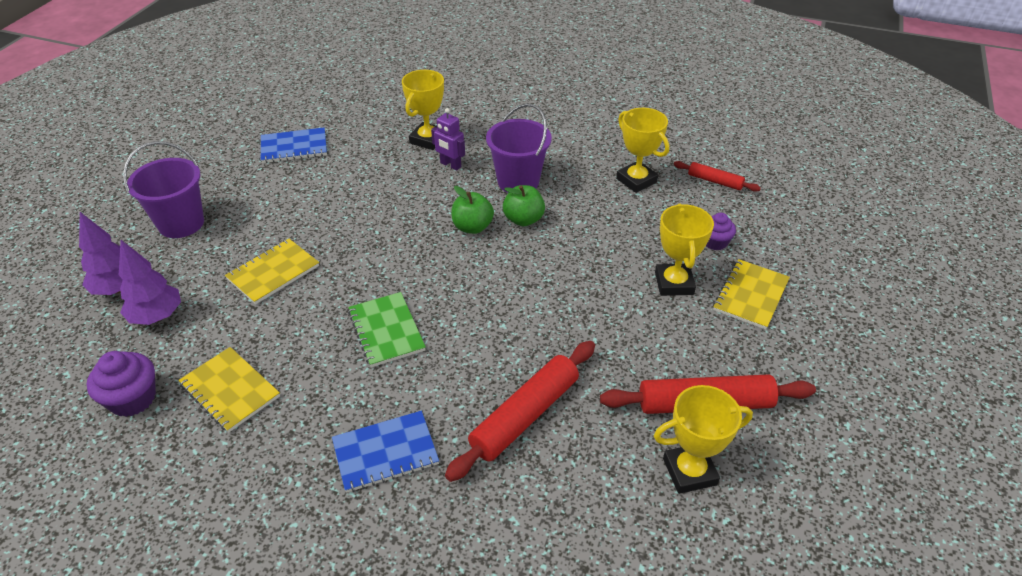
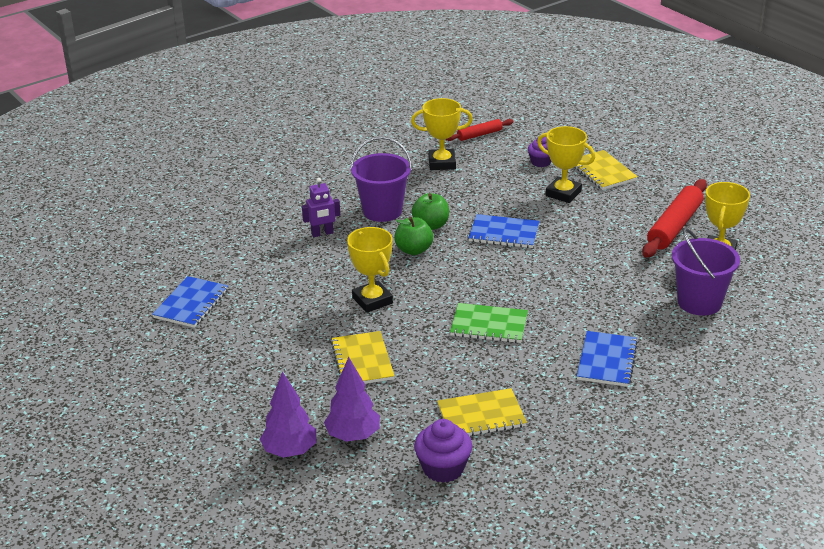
camera: 55 degrees left, 10 degrees down
(181, 223) = (233, 396): purple bucket -> purple bucket (699, 302)
(428, 140) = (272, 232): yellow trophy -> yellow trophy (372, 300)
(525, 416) = (625, 294): red rolling pin -> none
(556, 272) = (504, 233): none -> blue notebook

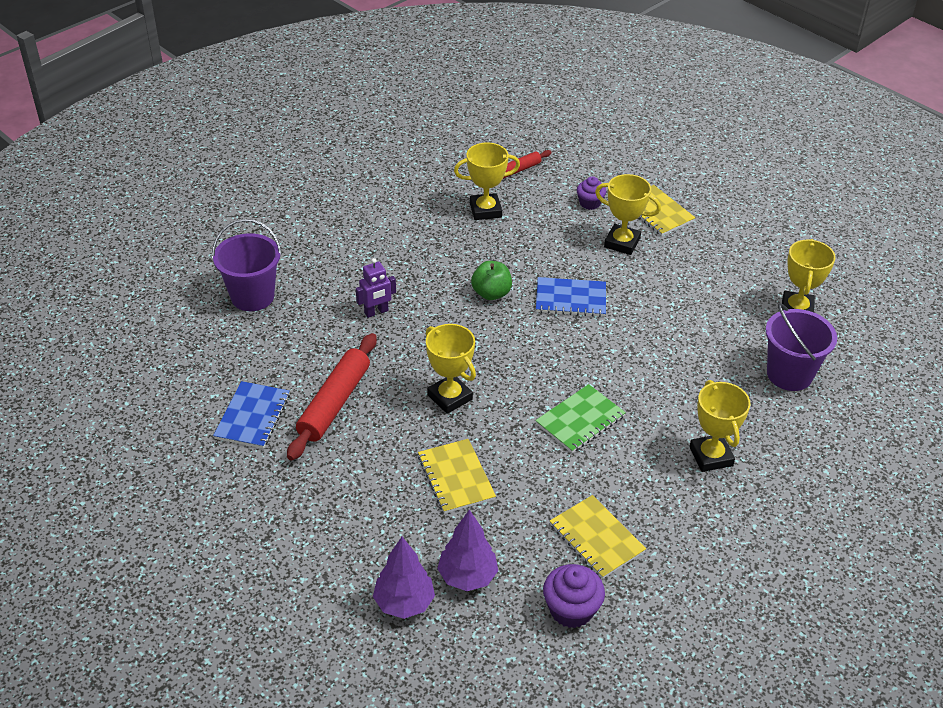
camera: 10 degrees left, 10 degrees up
(382, 211) = (435, 278): purple bucket -> purple bucket (252, 296)
(414, 250) = (480, 327): green apple -> none
(481, 416) = (596, 538): yellow notebook -> yellow notebook turned 75 degrees clockwise
(489, 325) = (580, 420): green notebook -> green notebook turned 45 degrees counterclockwise
(606, 361) = (711, 456): blue notebook -> yellow trophy
(674, 226) = (745, 279): red rolling pin -> red rolling pin (334, 403)

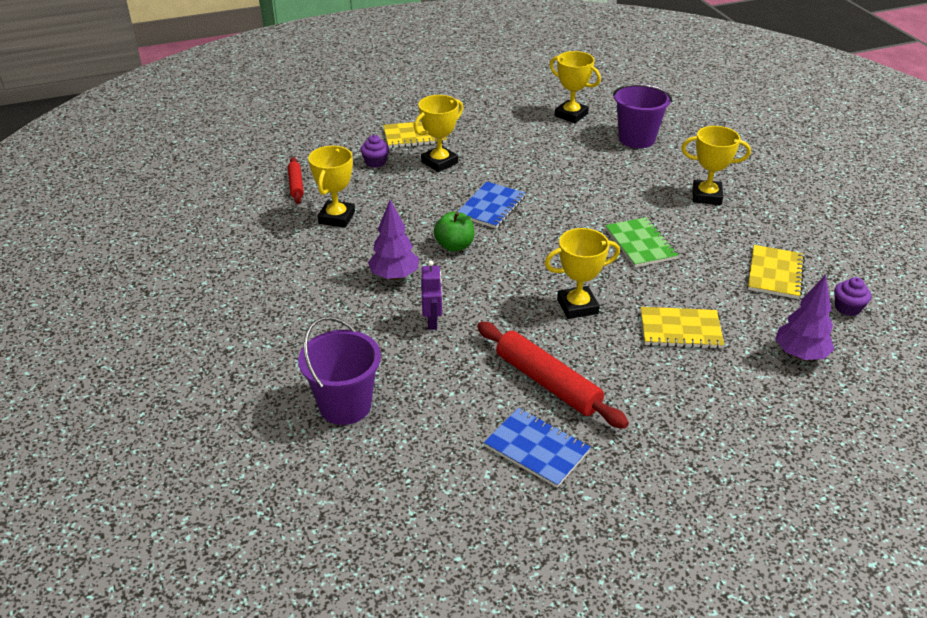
camera: 65 degrees left, 5 degrees down
(404, 603) = (822, 401): purple tree -> purple tree (394, 276)
(571, 609) = (847, 308): purple cupcake -> purple cupcake, size x0.66
(596, 538) = (775, 273): yellow notebook -> yellow notebook turned 60 degrees counterclockwise

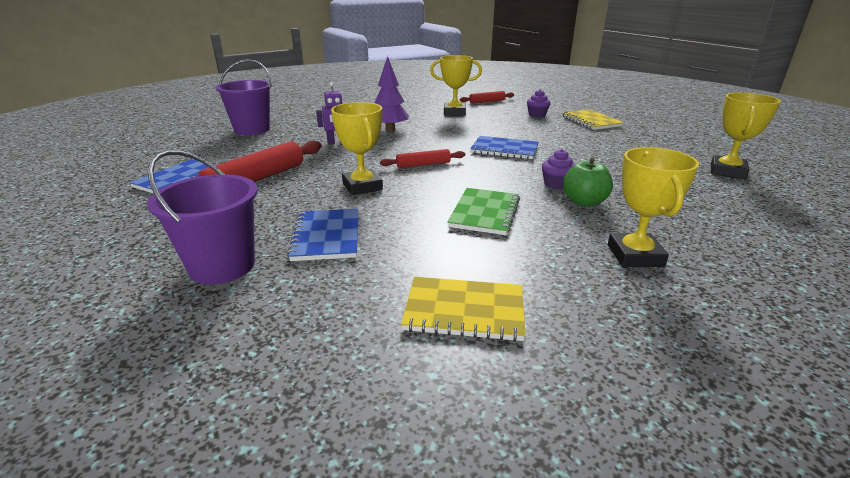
camera: 80 degrees right, 10 degrees down
(439, 162) = (558, 130): yellow trophy -> none
(454, 246) = (437, 142): green apple -> green apple (584, 202)
(524, 263) = (423, 164): none -> red rolling pin
(636, 139) = (728, 207): purple bucket -> purple bucket (222, 266)
(640, 244) = (484, 213): green notebook -> green notebook turned 45 degrees counterclockwise
(680, 329) = (327, 236): yellow notebook -> blue notebook
(800, 354) = (268, 324): purple tree -> none
(847, 308) = (389, 391): purple cupcake -> purple cupcake (556, 184)

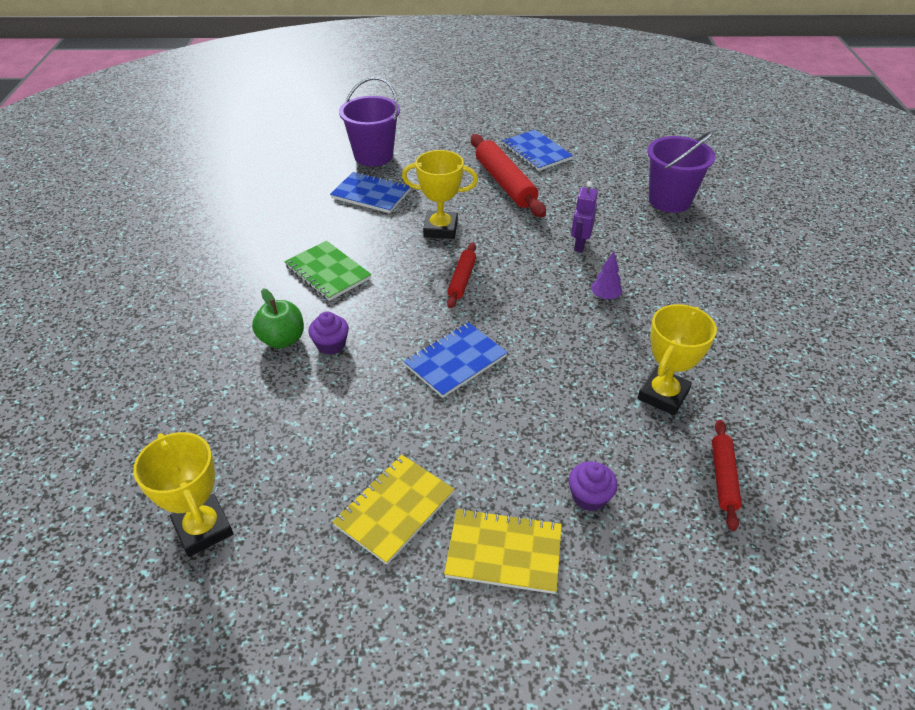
camera: 120 degrees right, 15 degrees up
(390, 130) = (605, 297): purple tree -> purple tree, size x0.56
(464, 310) = (239, 217): yellow notebook -> yellow notebook (395, 509)
(635, 255) = (194, 311): yellow trophy -> none

